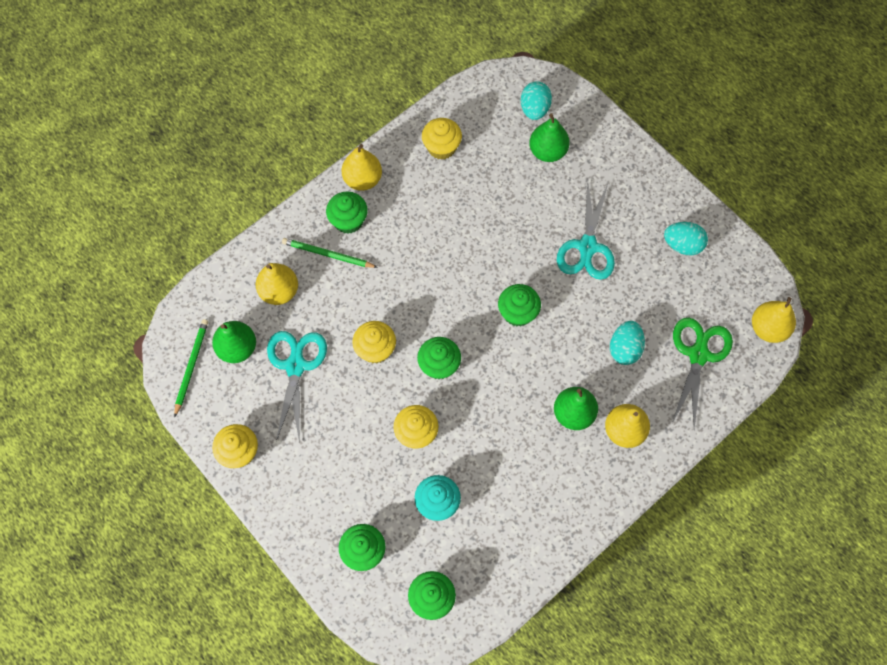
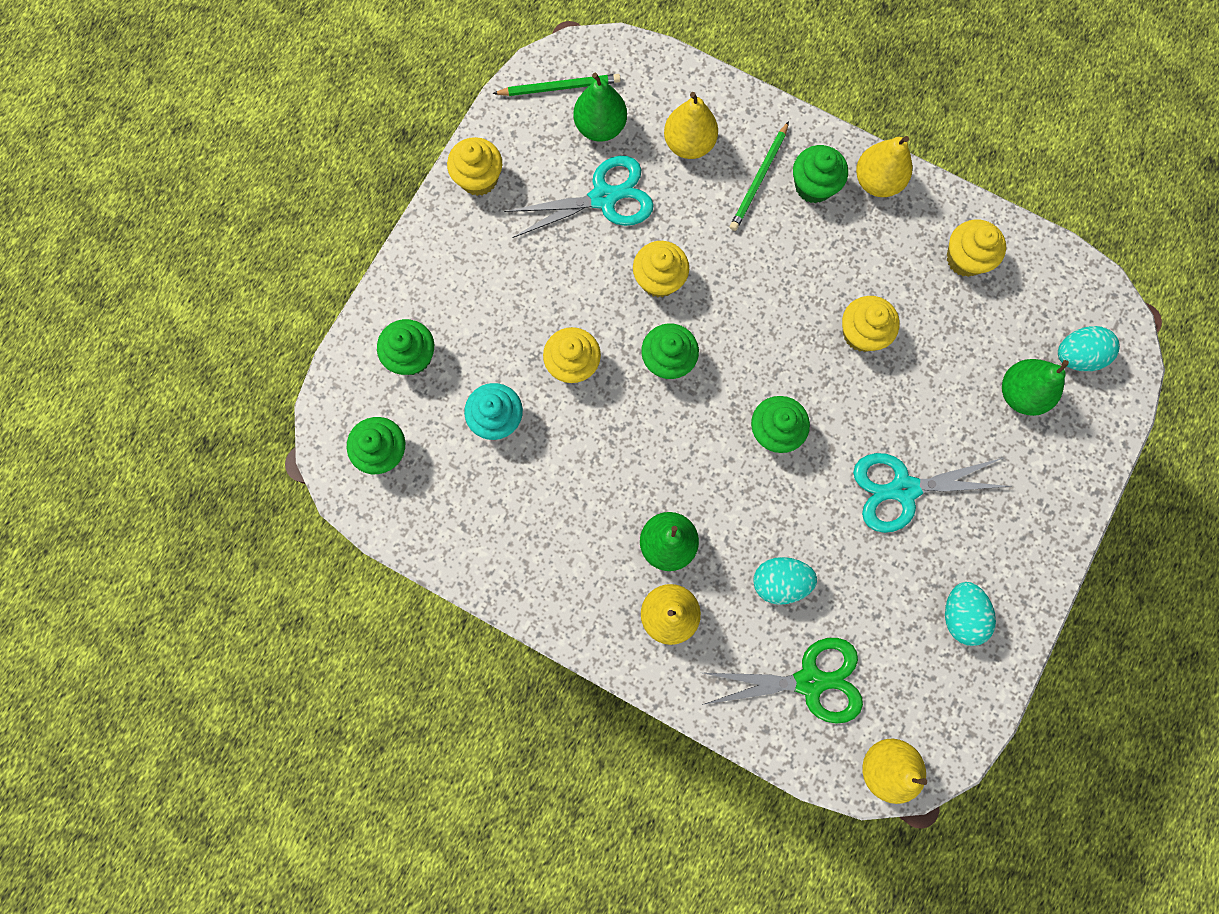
camera: 70 degrees right, 10 degrees up
(327, 254) = (759, 179): green pencil -> green pencil turned 150 degrees counterclockwise
(469, 231) = (862, 333): none -> yellow cupcake

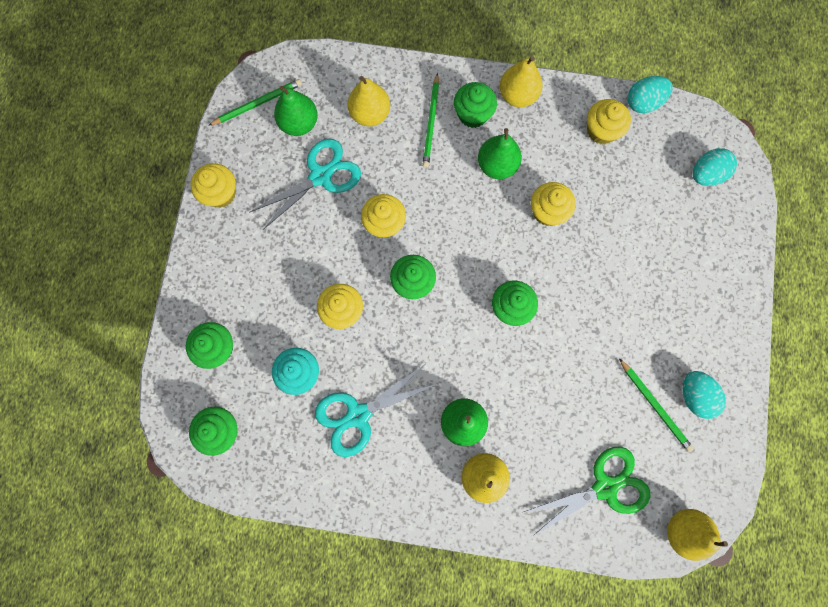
camera: 20 degrees left, 0 degrees up
(779, 581) = (555, 420): turquoise egg -> turquoise egg (643, 102)
(903, 489) = (619, 317): turquoise scissors -> turquoise scissors (358, 415)
(907, 609) = (655, 406): none -> green pencil
(1020, 393) = (677, 216): green pear -> green pear (497, 165)

